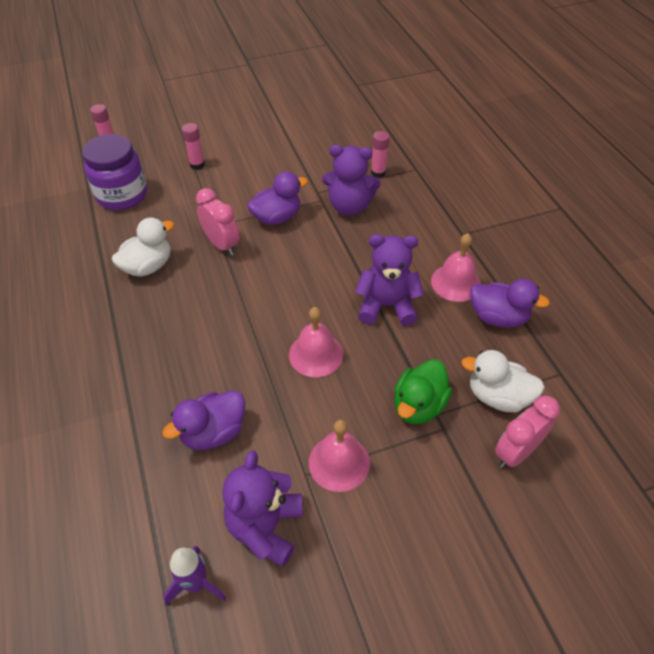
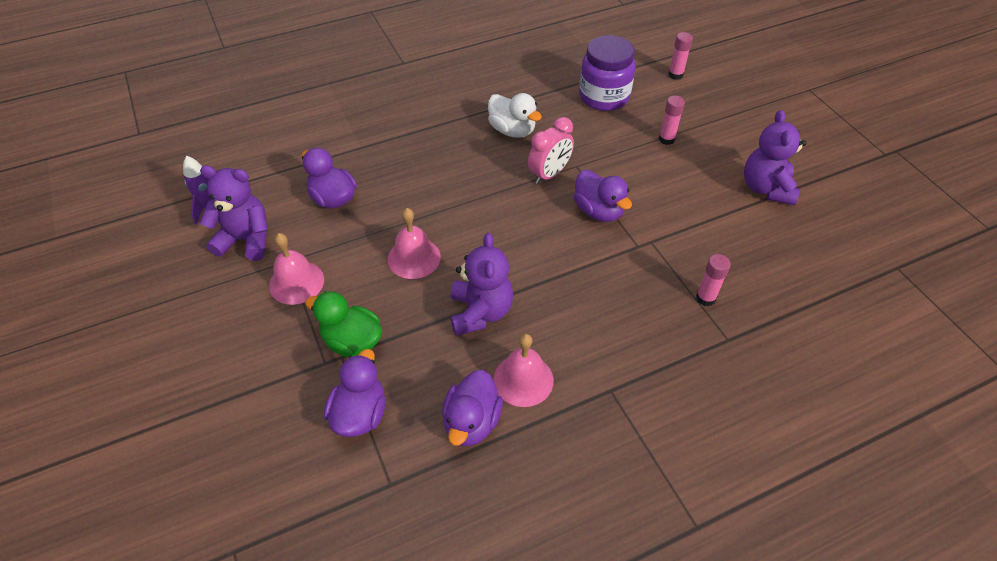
camera: 85 degrees right, 0 degrees up
(349, 207) = (633, 272): purple teddy bear -> purple teddy bear (766, 188)
(497, 396) = (360, 414): white duck -> purple duck
(516, 452) = (292, 426): pink clock -> none

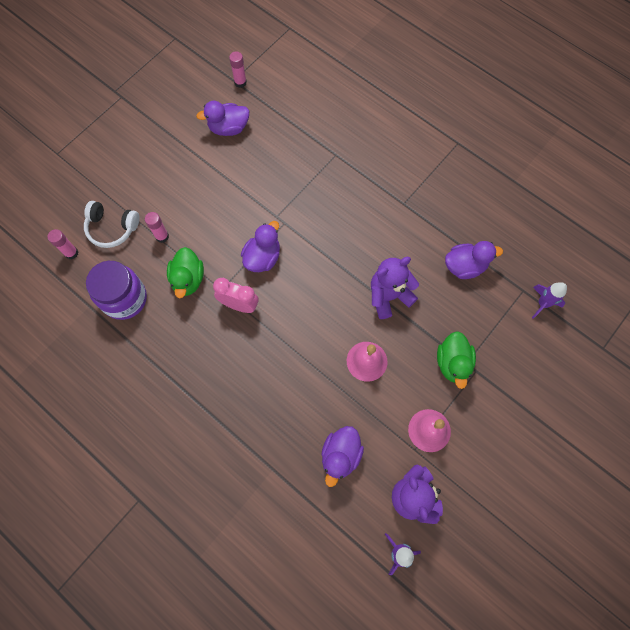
camera: 115 degrees left, 20 degrees up
(354, 500) = (542, 303): none -> purple rocket
(360, 414) = (495, 329): purple duck -> purple duck (228, 128)
(512, 130) = (199, 354): white duck -> none
(523, 380) = (423, 251): pink bell -> none
(602, 145) = (188, 279): none -> green duck
(693, 107) = (112, 228): none -> white headphones
(705, 298) = (310, 173): pink glue stick -> pink glue stick (240, 82)
(766, 188) = (191, 160): purple teddy bear -> none

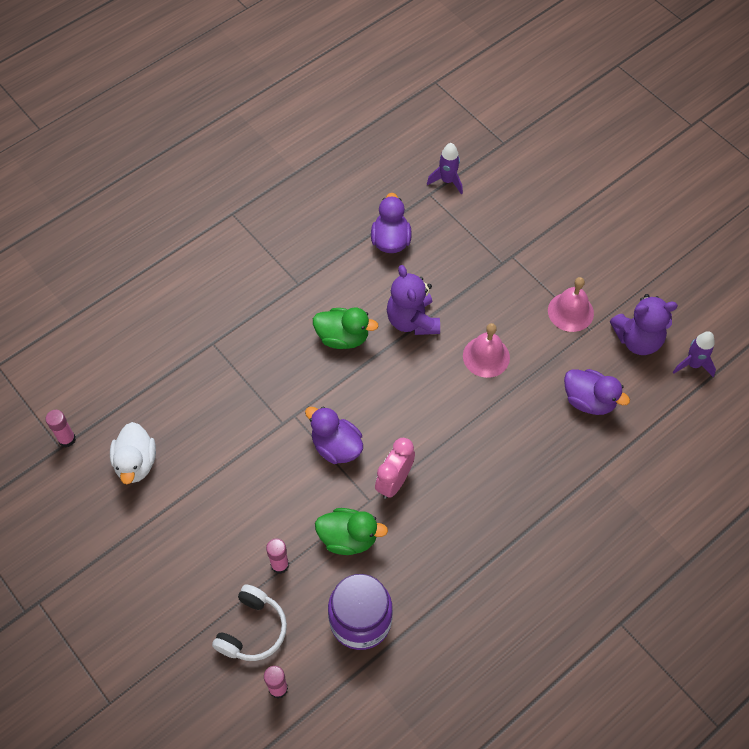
camera: 80 degrees left, 10 degrees down
(228, 128) = (136, 463): purple duck -> white duck
(452, 363) = (500, 275): green duck -> green duck (343, 337)

